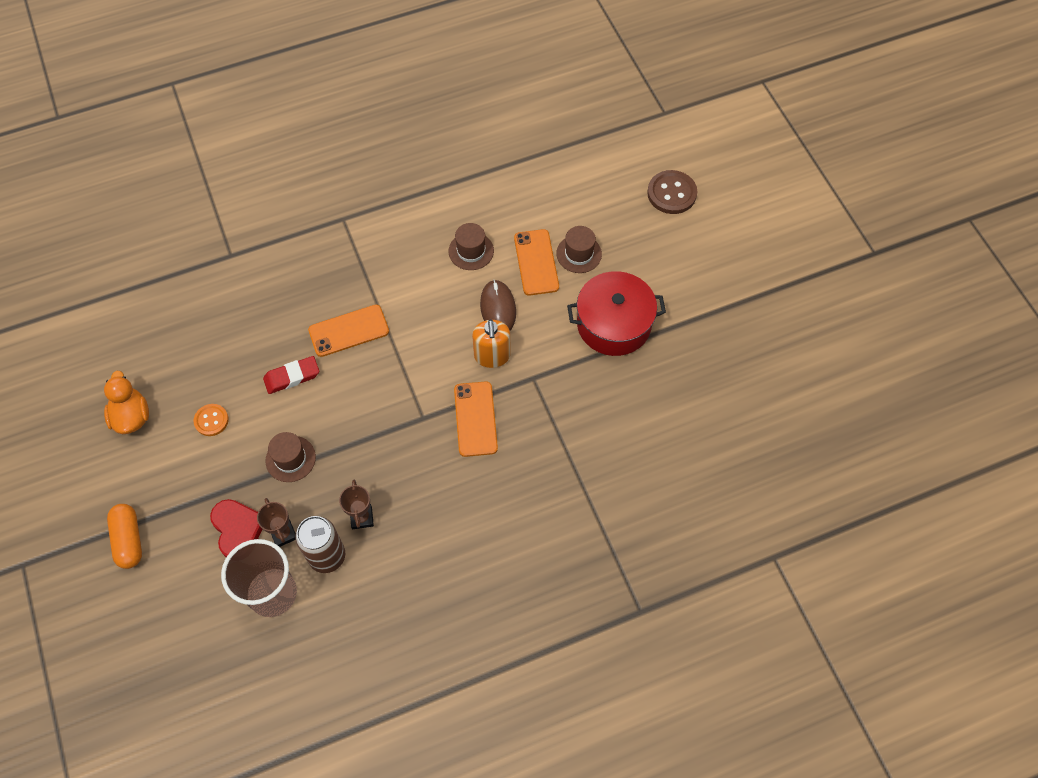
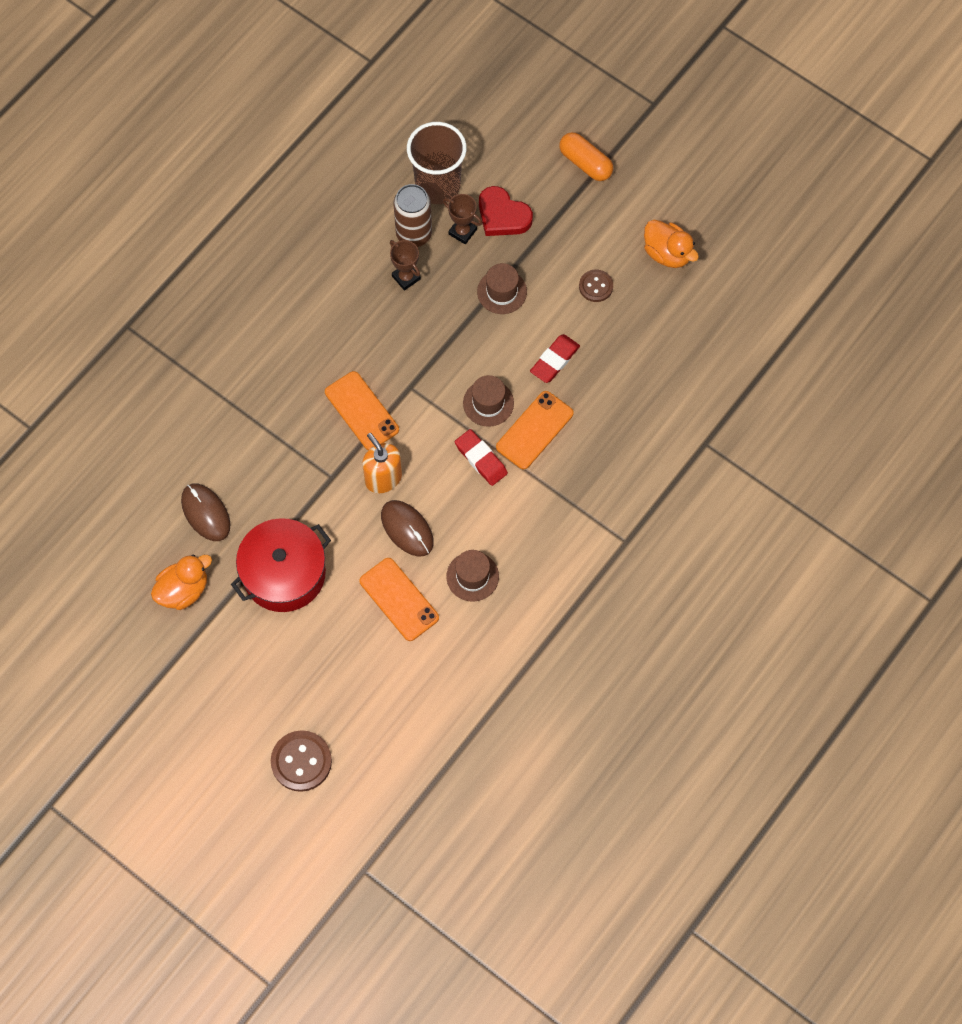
camera: 150 degrees right, 5 degrees up
(211, 420) = (596, 286): orange button -> brown button
(406, 331) = (481, 459): none -> red eraser
(579, 254) = (361, 633): brown hat -> brown hat (488, 403)
(652, 402) = (205, 513): none -> brown mouse
(701, 351) = (183, 590): none -> orange duck

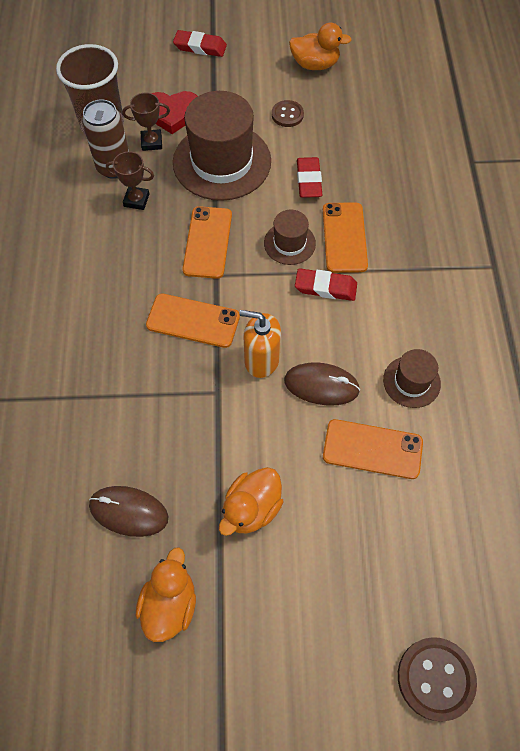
camera: 40 degrees left, 5 degrees down
(284, 573) = (251, 508): red pot -> orange duck
(427, 355) = (207, 242): none -> orange phone
(502, 292) = (222, 162): brown hat -> brown hat, size x2.02
(585, 163) = (200, 47): orange capsule -> red eraser

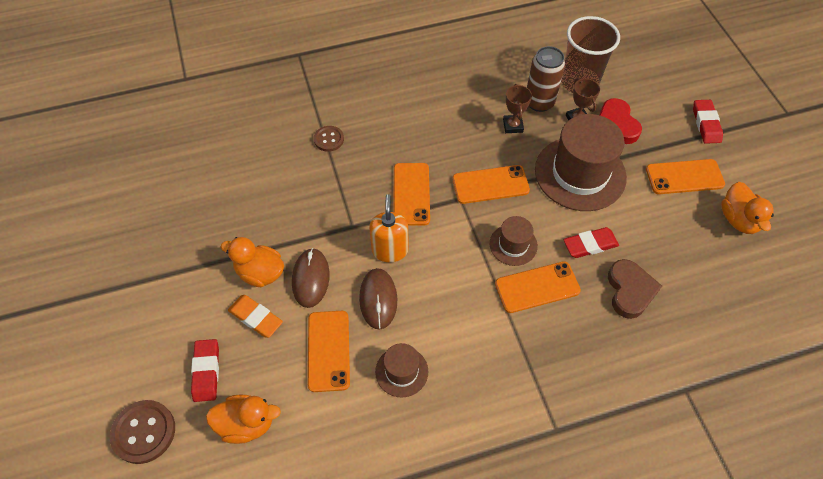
camera: 75 degrees right, 5 degrees down
(128, 512) = (244, 196): brown mouse -> brown mouse (310, 279)
(170, 604) = (181, 239): orange duck -> orange duck (246, 424)
(255, 84) = (684, 177): none -> orange phone
(287, 115) = (660, 210): brown button -> brown button (329, 139)
(312, 523) = (256, 318): none -> orange eraser
(325, 287) = (477, 283): red eraser -> red eraser (206, 372)
(367, 166) = (630, 291): none -> brown heart

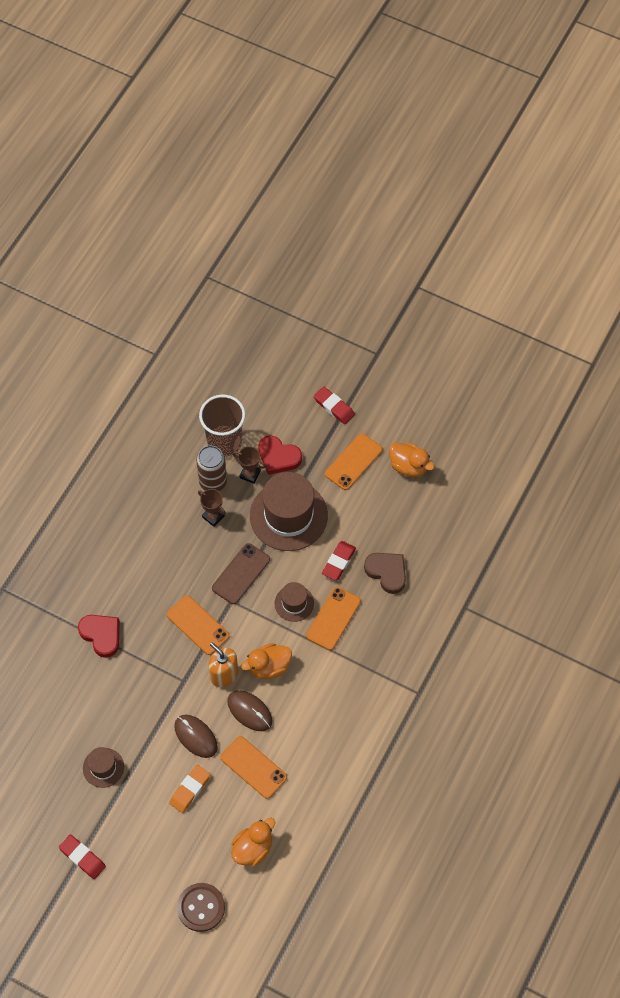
camera: 45 degrees left, 5 degrees up
(206, 372) = (197, 845): red eraser -> red eraser (82, 858)
(256, 318) = (190, 789): orange eraser -> orange eraser turned 45 degrees counterclockwise
(260, 273) = (161, 762): orange duck -> orange duck (269, 667)
(329, 139) = (101, 635): brown button -> red heart
(401, 371) = (307, 740): brown hat -> brown hat (103, 767)
(490, 184) = (241, 574): orange phone -> brown phone

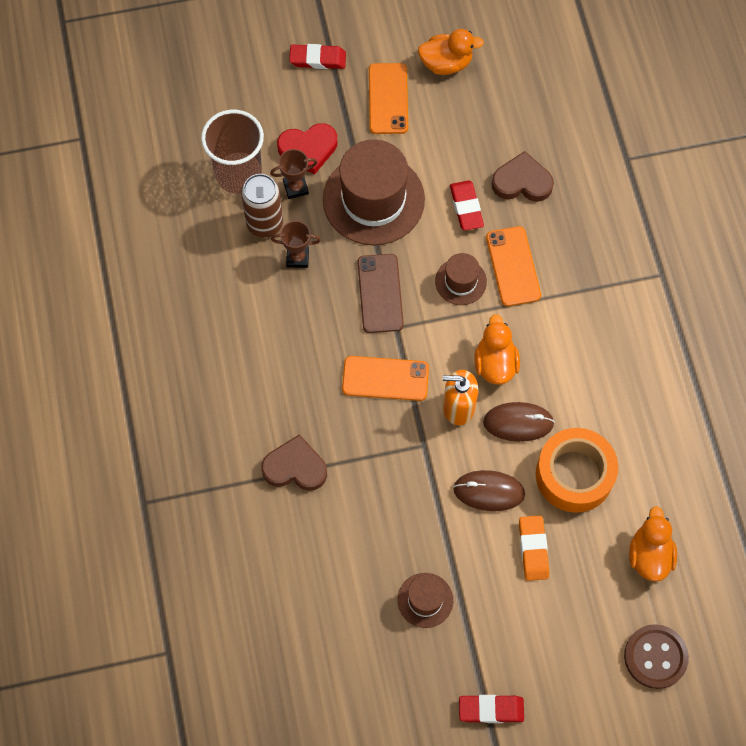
camera: 40 degrees left, 5 degrees up
(101, 635) = (295, 467): red heart -> brown heart
(253, 767) = (574, 475): orange phone -> orange tape
(269, 667) = (495, 363): orange duck -> orange duck turned 150 degrees clockwise

